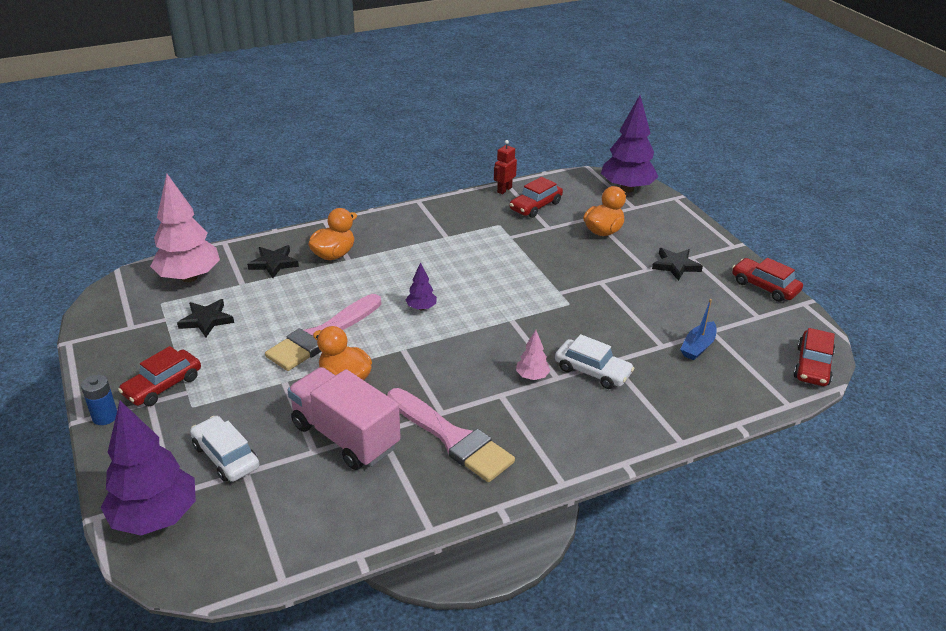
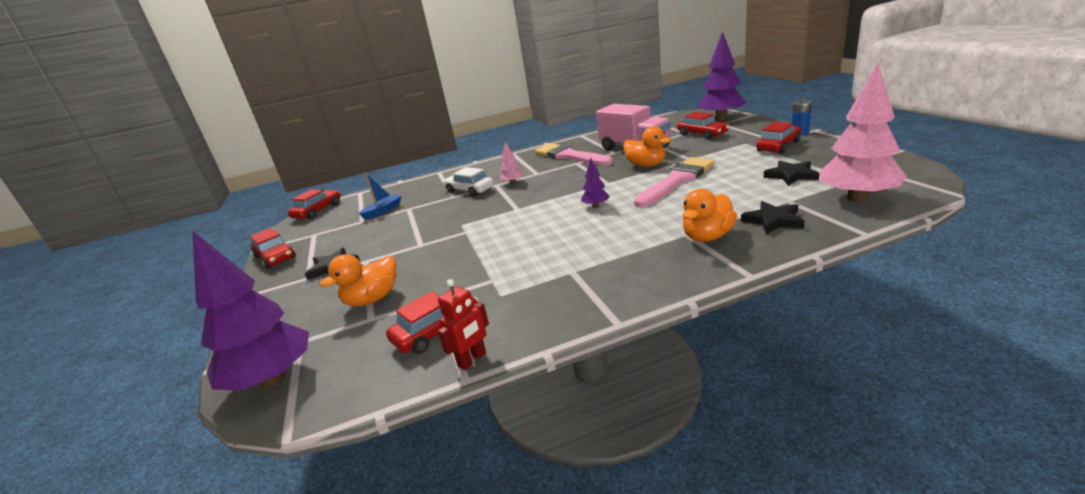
camera: 170 degrees left, 10 degrees down
(226, 456) = (702, 134): white car -> red car

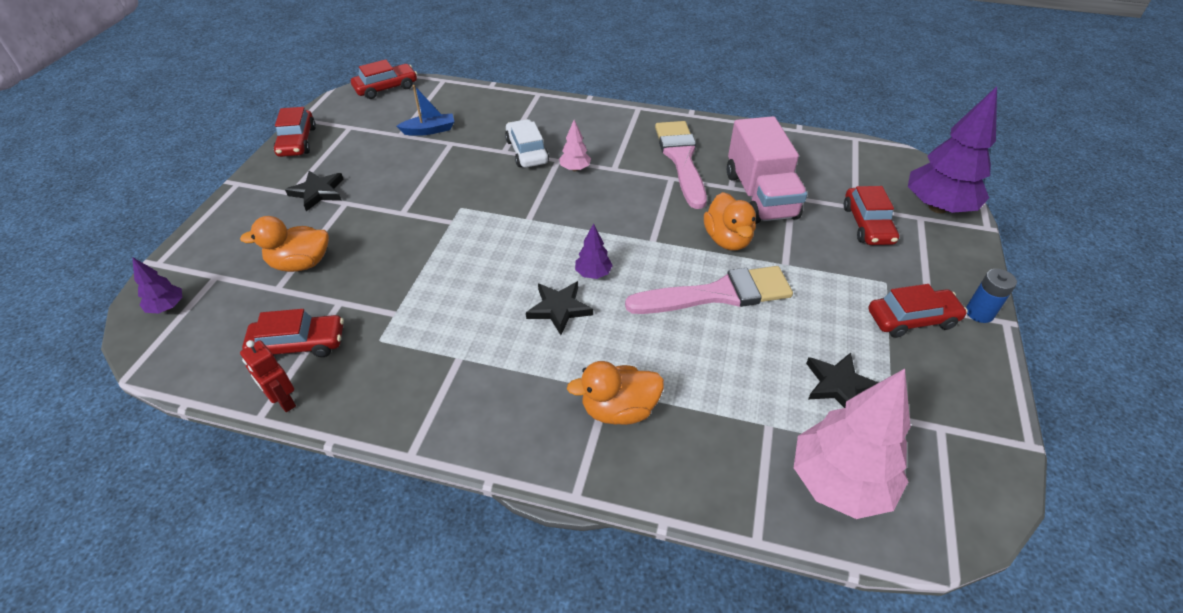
camera: 30 degrees right, 20 degrees up
(272, 379) = (167, 307): purple tree -> purple tree, size x0.45
(472, 360) = (283, 401): red robot -> red robot turned 60 degrees clockwise
(773, 220) = (707, 440): black star -> black star (559, 309)

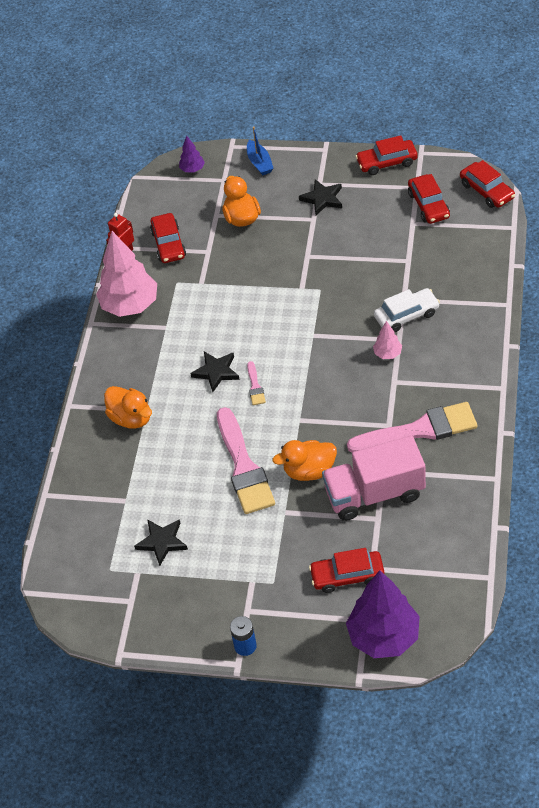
camera: 90 degrees right, 5 degrees up
(429, 130) = (424, 241): blue boat -> blue boat (259, 163)
(593, 274) = (255, 386): purple tree -> pink brush
(619, 409) = (131, 418): orange duck -> orange duck turned 150 degrees clockwise
(839, 483) = (84, 538): pink tree -> pink tree (130, 305)
(912, 319) = (232, 596): red car -> red car (428, 205)

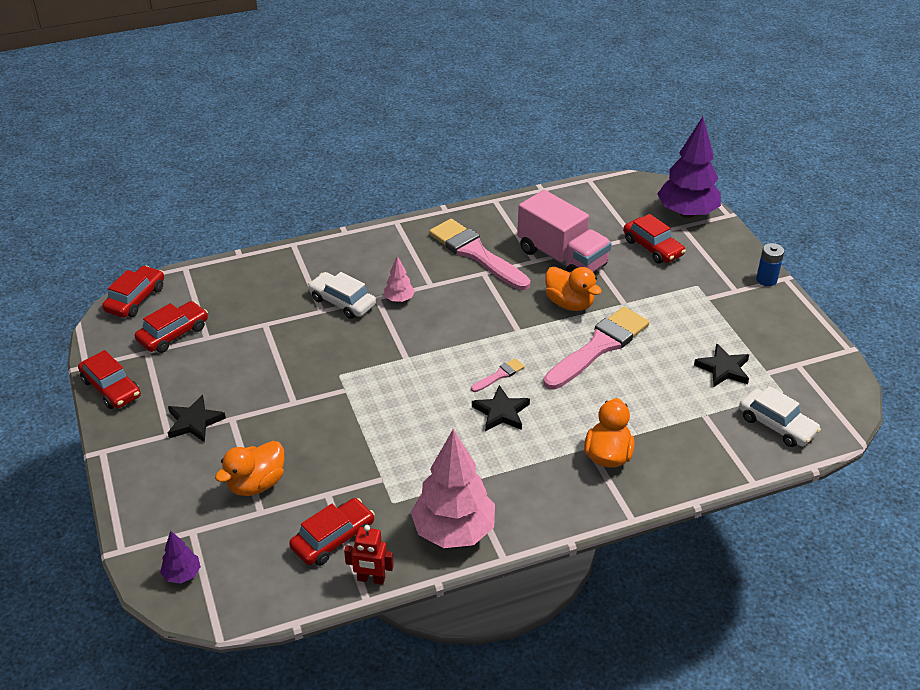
camera: 125 degrees left, 10 degrees down
(82, 543) = (776, 425): none -> white car
(259, 163) = (147, 506): blue boat -> none

